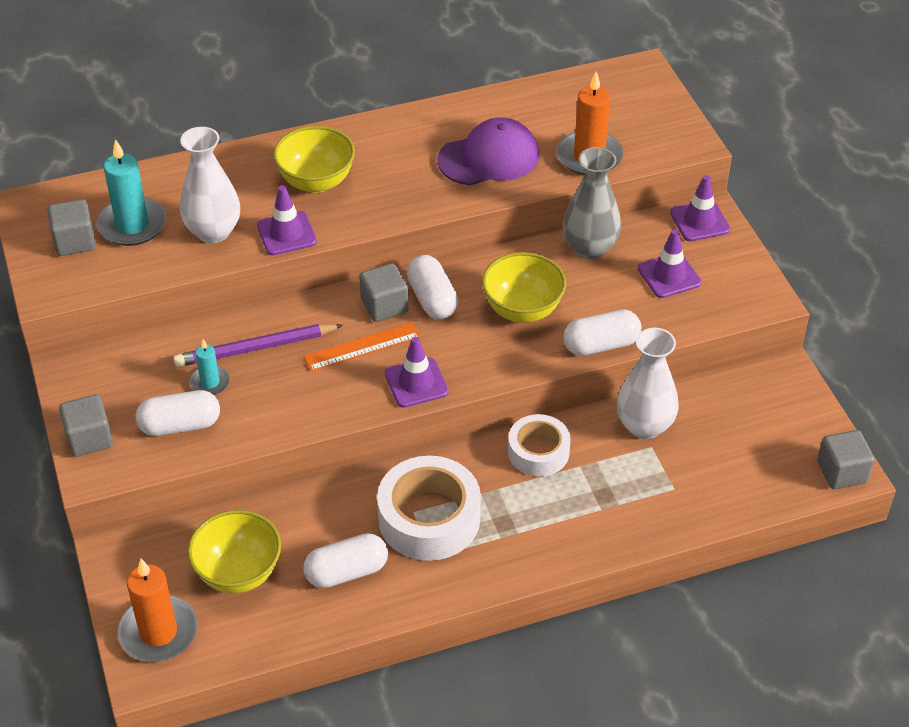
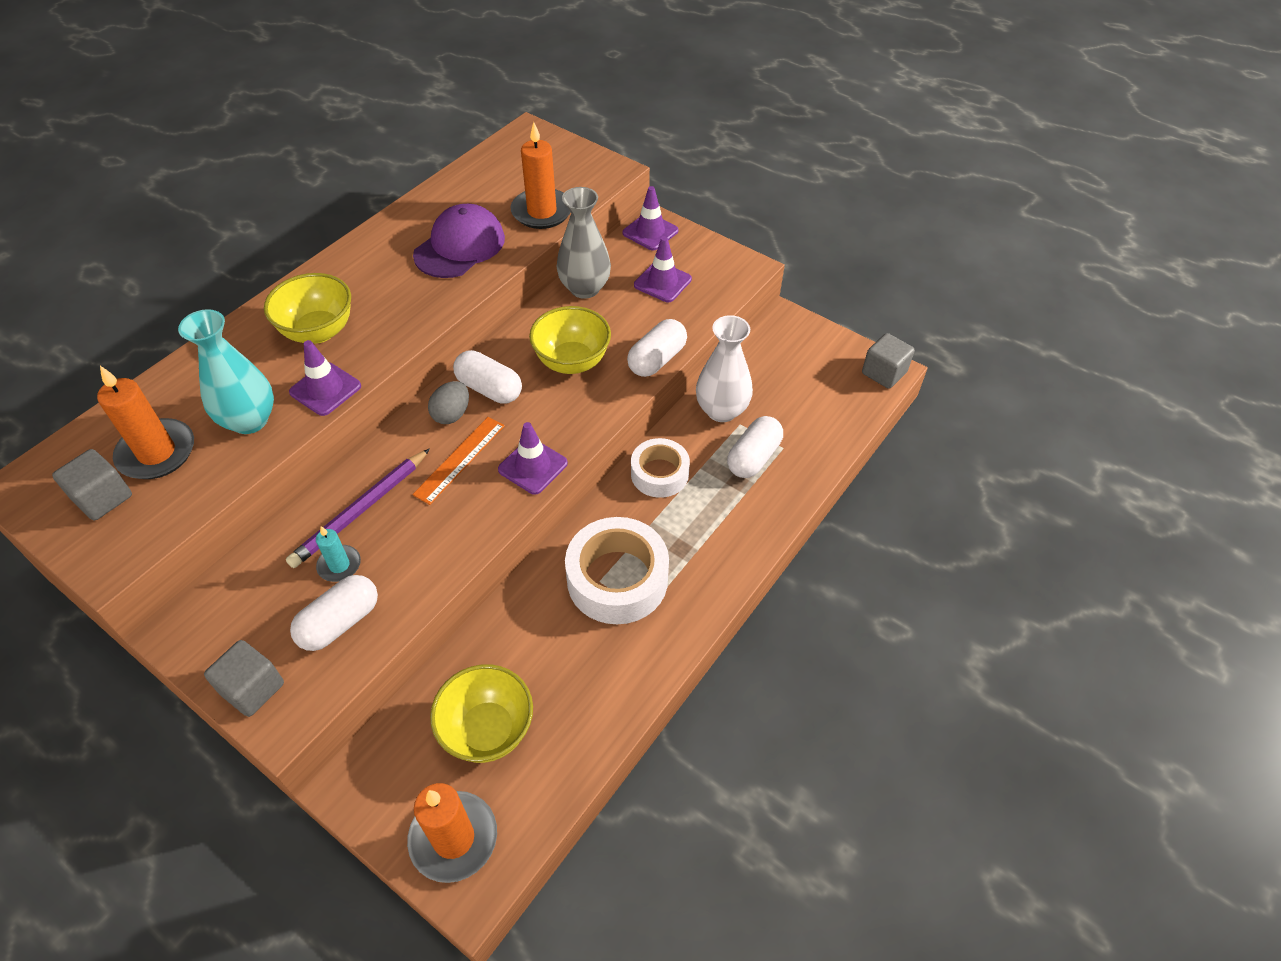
camera: 35 degrees left, 5 degrees up
(132, 225) = (157, 452): turquoise candle -> orange candle
(213, 231) = (249, 420): white vase -> turquoise vase
(346, 572) = (585, 669): white capsule -> white capsule (753, 457)
(384, 306) = (452, 414): grey cube -> grey egg

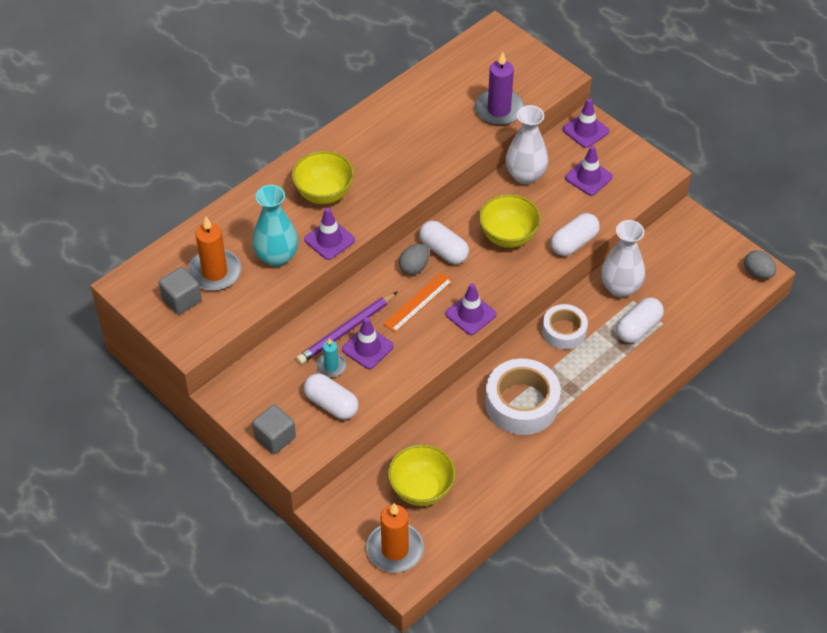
camera: 10 degrees right, 0 degrees up
(340, 622) = (331, 404): white capsule -> white capsule turned 75 degrees clockwise
(391, 531) = (367, 348): none -> purple traffic cone
(460, 246) = (432, 134): purple cap -> none
(542, 212) = (499, 110): orange candle -> purple candle
(584, 288) = (525, 175): grey vase -> white vase
(884, 373) = (758, 273): grey cube -> grey egg

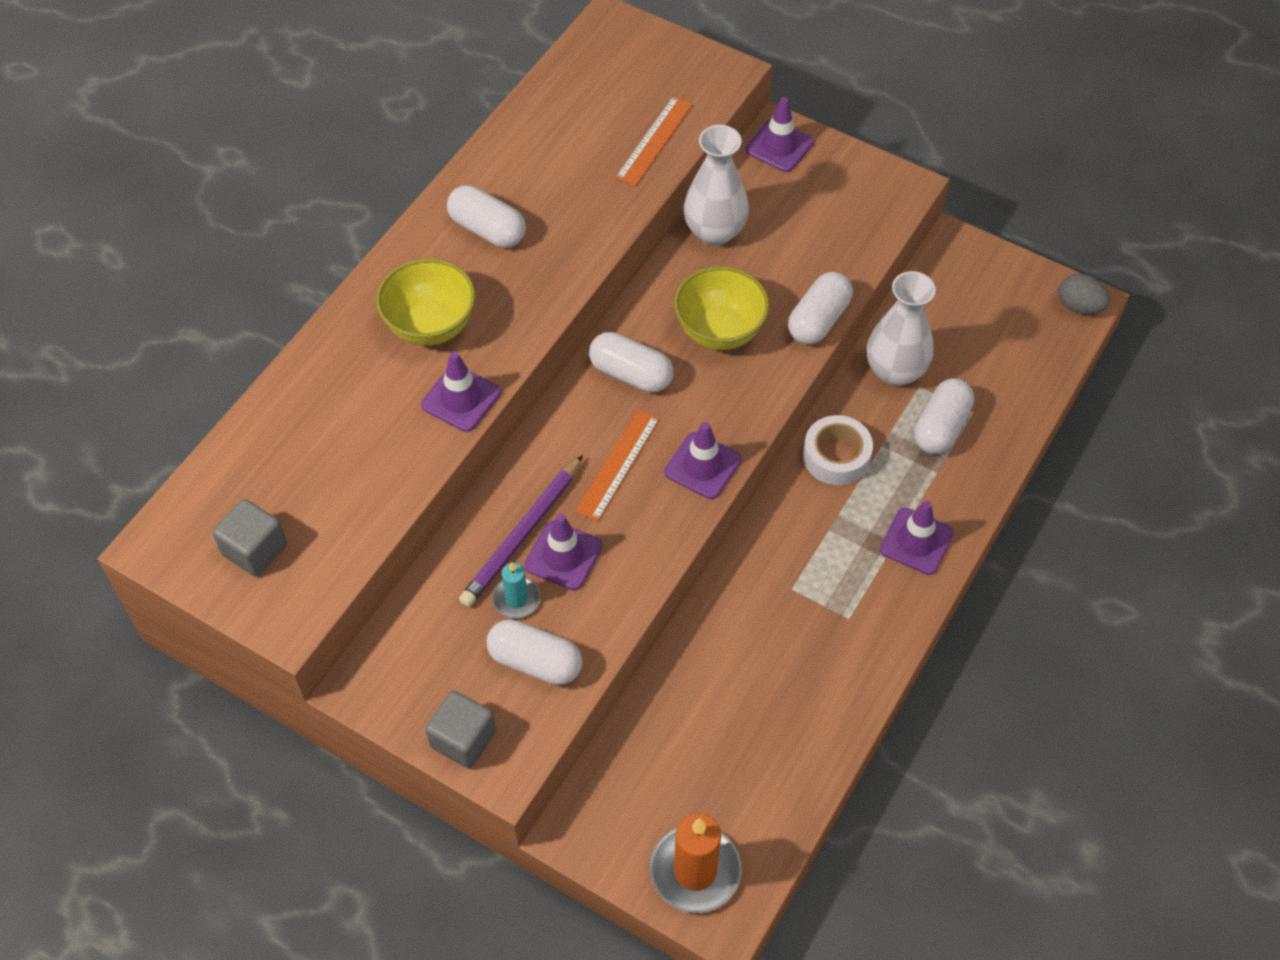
camera: 15 degrees left, 5 degrees up
(214, 272) = (295, 492): orange candle -> none
(276, 257) = (386, 444): turquoise vase -> none
(377, 143) = (487, 229): none -> white capsule
(414, 267) = (595, 410): grey egg -> none
(421, 489) = (705, 760): yellow bowl -> none
(499, 110) = (654, 141): purple candle -> orange ruler
(521, 403) = (811, 584): white tape -> none
(588, 177) = (807, 216): purple traffic cone -> purple traffic cone (916, 541)

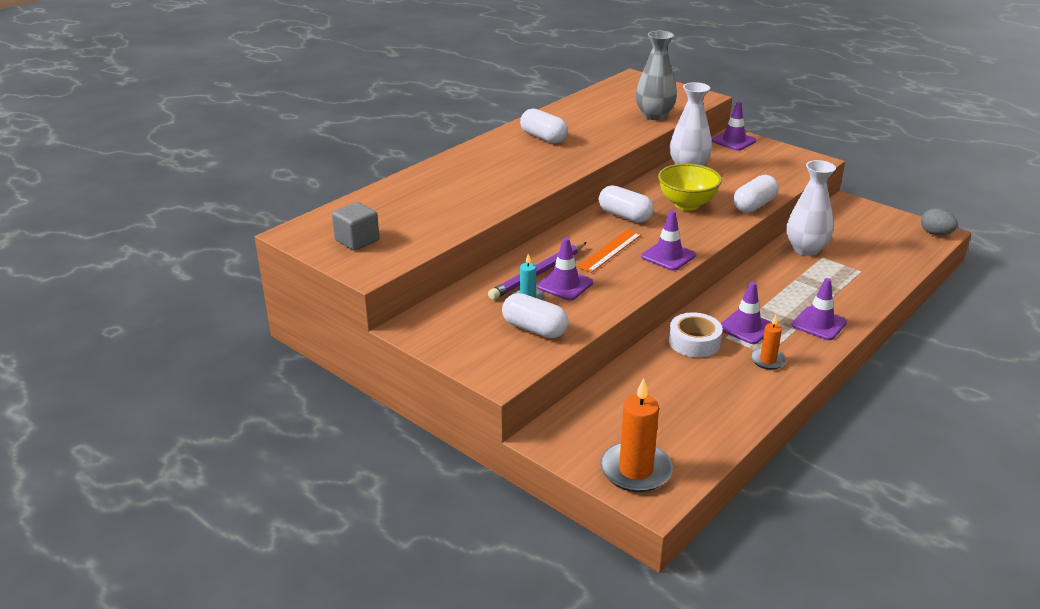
camera: 10 degrees right, 25 degrees down
(430, 326) = (498, 168): yellow bowl -> none
(461, 399) = (510, 195): purple traffic cone -> purple traffic cone (746, 327)
(463, 739) = (474, 359): grey cube -> none
(654, 141) = (654, 115): orange ruler -> grey vase
(836, 456) = (762, 281): white tape -> white tape (694, 342)
(850, 630) = (768, 360): none -> orange candle
(941, 427) = (837, 275): white capsule -> none

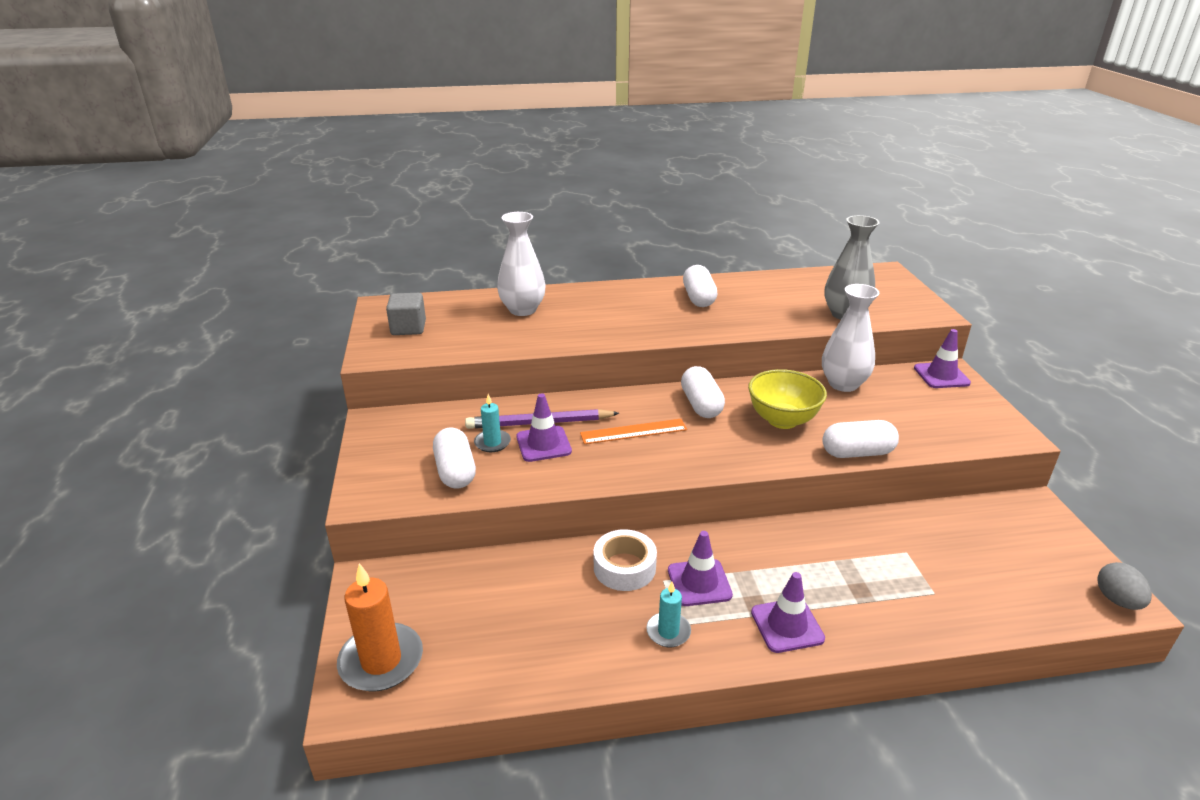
camera: 40 degrees right, 0 degrees up
(668, 256) = (679, 463): purple traffic cone -> none
(768, 360) = (668, 632): orange candle -> turquoise candle
(805, 249) = (898, 533): white vase -> white vase (522, 310)

